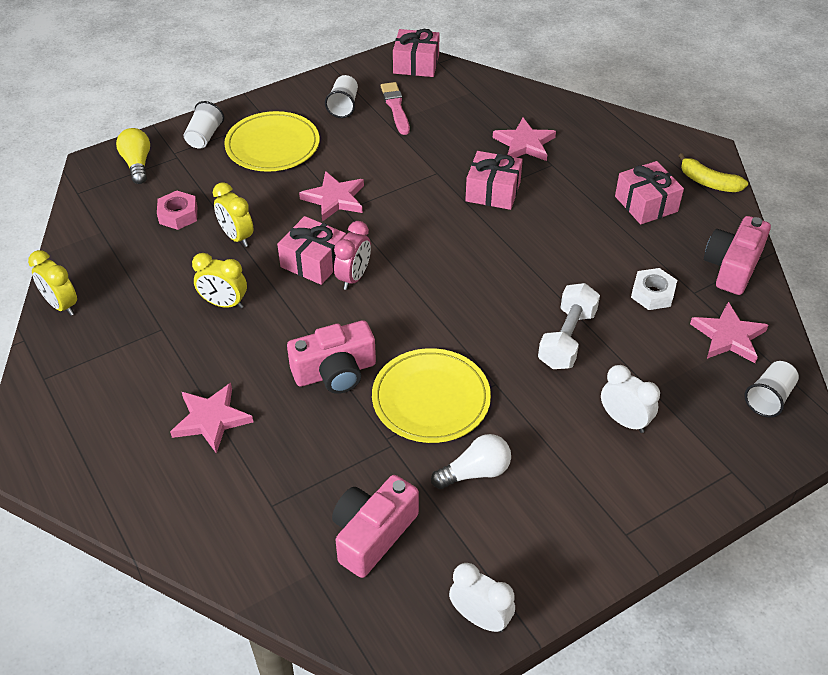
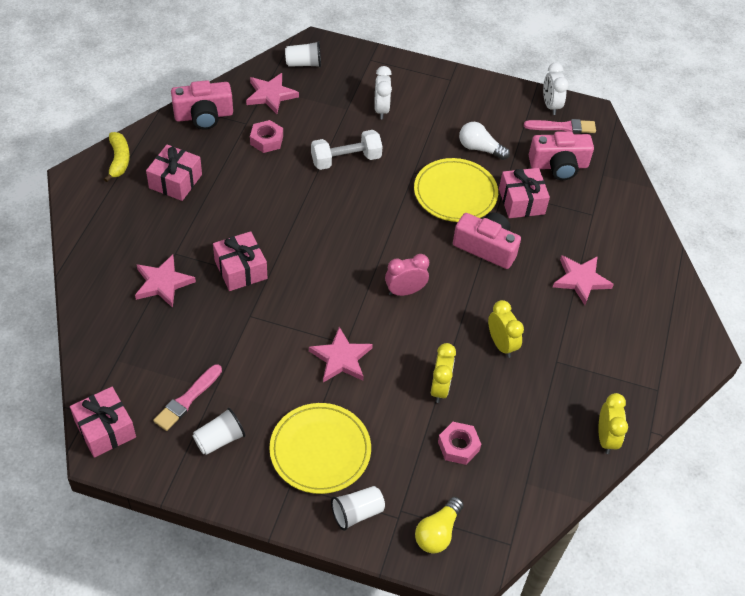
camera: 135 degrees left, 5 degrees up
(314, 261) = (414, 323): pink gift -> pink gift (521, 201)
(429, 597) = (562, 127): none -> pink brush
(652, 294) = (266, 140): white nut -> pink nut

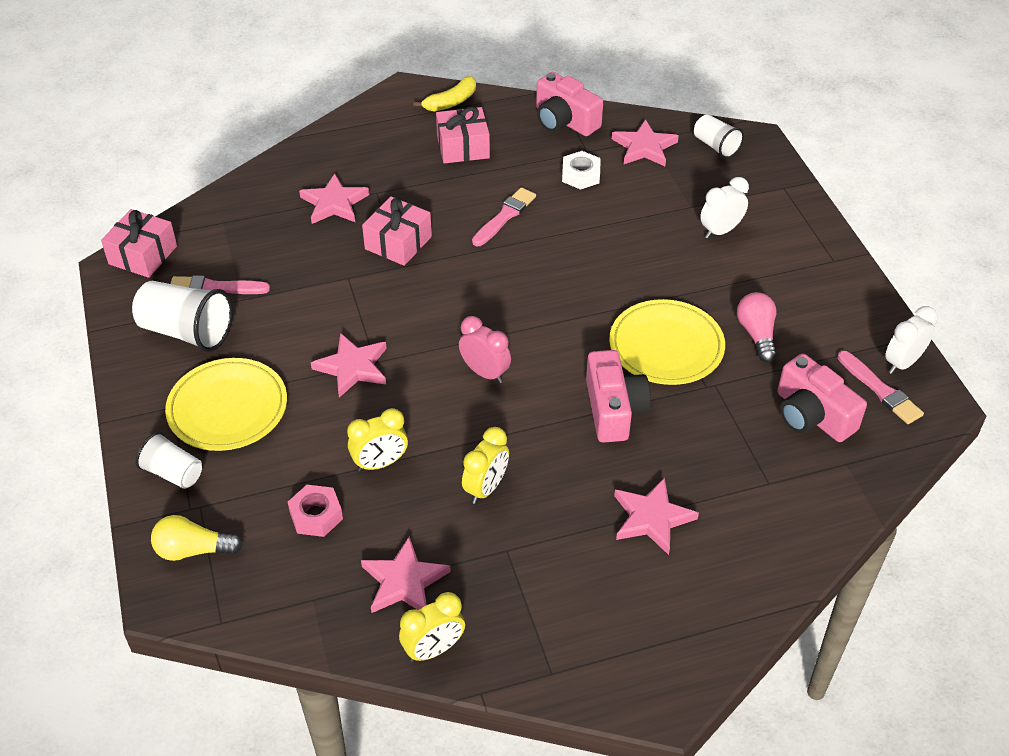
camera: 60 degrees right, 5 degrees down
(219, 439) = (187, 332): white cup -> white cup, size x1.66
(266, 140) = (580, 175): pink nut -> white nut
(269, 200) = (504, 216): none -> pink brush
(346, 160) = (618, 241): white dumbbell -> none
(479, 148) = (757, 334): white light bulb -> pink light bulb
(521, 201) = (716, 408): pink gift -> none
(545, 426) = (404, 581): none -> pink star

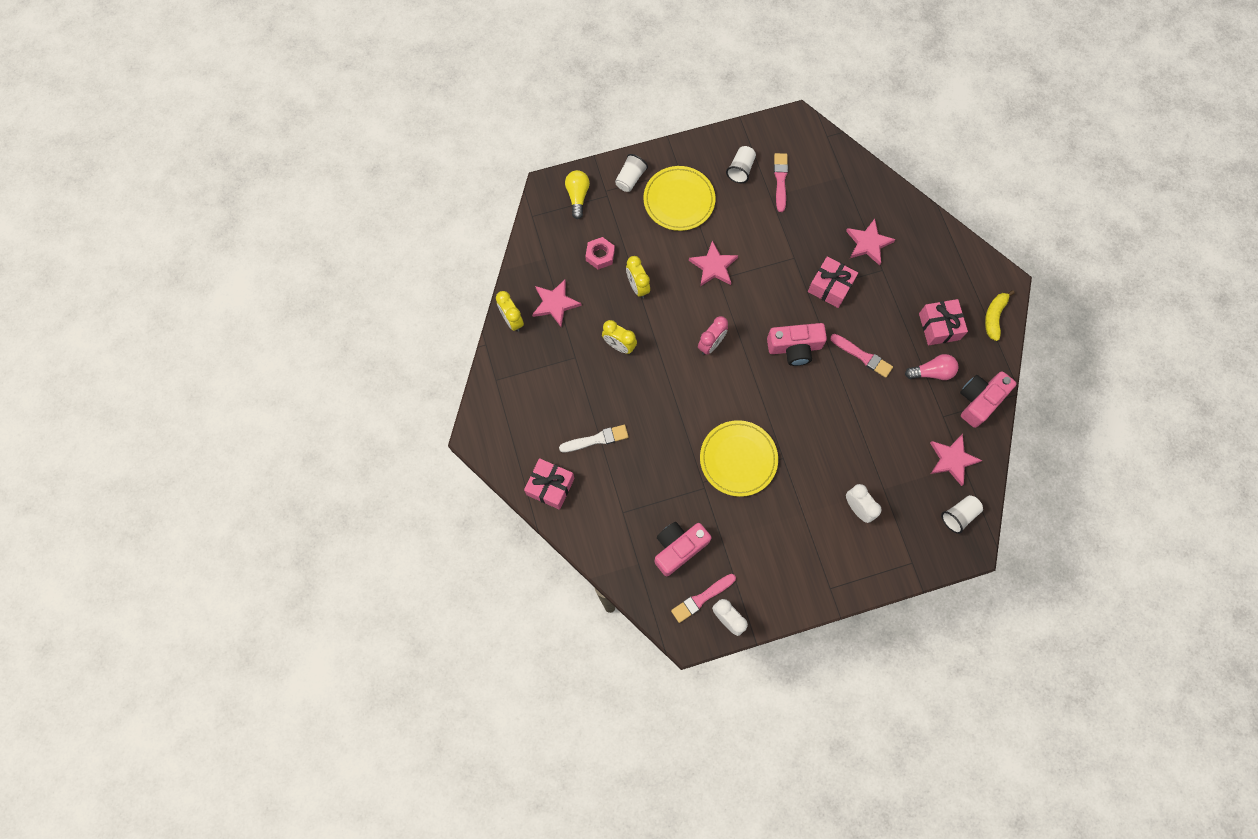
camera: 90 degrees right, 25 degrees up
(143, 255) = (808, 134): pink gift -> pink gift (550, 486)
(187, 332) = (741, 169): white cup -> white cup, size x0.60
(451, 102) = (994, 317): yellow banana -> yellow banana turned 60 degrees clockwise
(580, 175) = (913, 410): white nut -> none
(613, 409) = (681, 422): pink camera -> pink camera (794, 347)
(652, 518) = (596, 439): pink star -> white brush
(757, 334) = (751, 521): pink light bulb -> pink light bulb (932, 372)

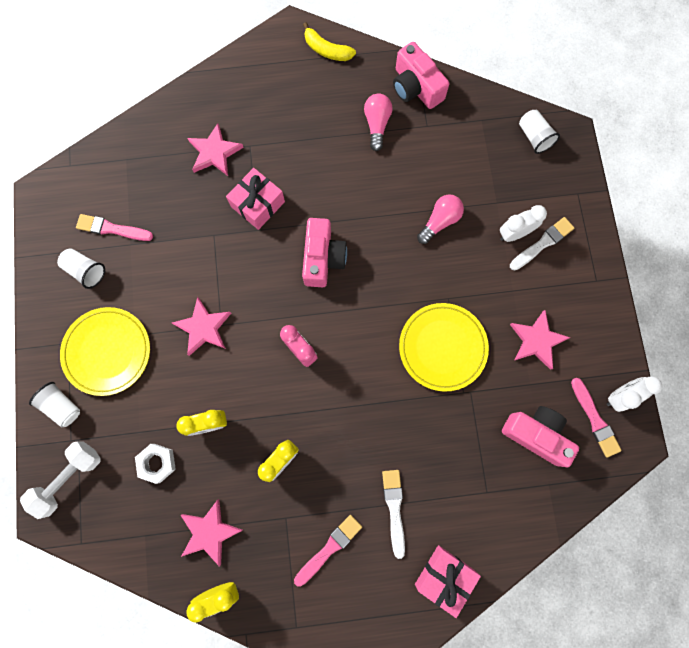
camera: 80 degrees left, 5 degrees up
(577, 196) = (69, 478): yellow light bulb -> white dumbbell
(600, 255) = (157, 463): pink nut -> white nut
(678, 548) = (536, 434): pink camera -> pink camera turned 150 degrees clockwise
(852, 441) = (439, 221): none -> pink light bulb
(854, 535) = (542, 243): none -> white brush
(862, 356) = (346, 189): pink brush -> pink brush (329, 548)
(939, 326) = (327, 105): pink gift -> none
(952, 459) = (475, 129): pink star -> pink star (536, 340)

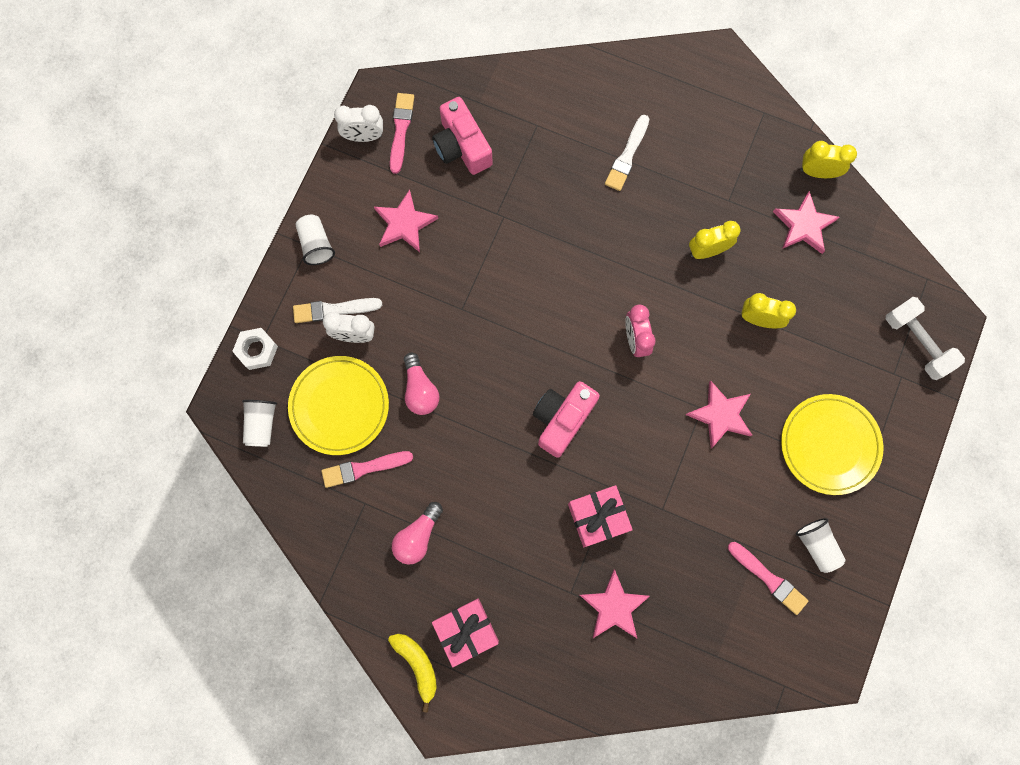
camera: 150 degrees left, 0 degrees up
(62, 406) = (897, 415): white cup -> white cup (316, 244)
(69, 478) = (916, 342): white dumbbell -> white dumbbell turned 75 degrees clockwise
(157, 463) = (825, 310): white nut -> white nut (257, 350)
(329, 548) = (703, 156): pink brush -> pink brush (364, 468)
(416, 87) = (347, 557): pink camera -> none
(439, 221) = (420, 390): pink light bulb -> pink light bulb turned 90 degrees counterclockwise
(442, 347) = (497, 266): yellow plate -> yellow plate (339, 406)
(444, 577) = (615, 83): pink gift -> pink gift (466, 630)

